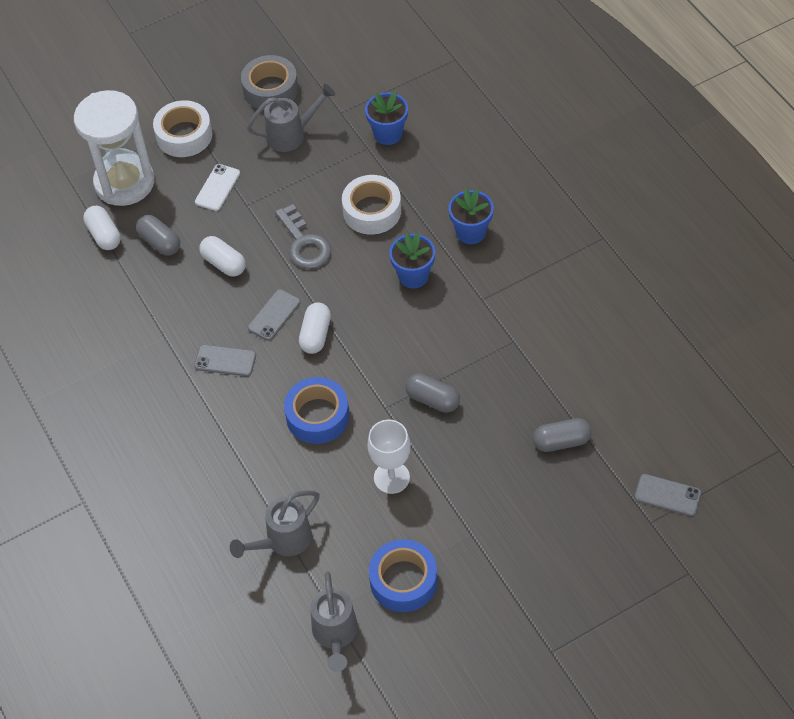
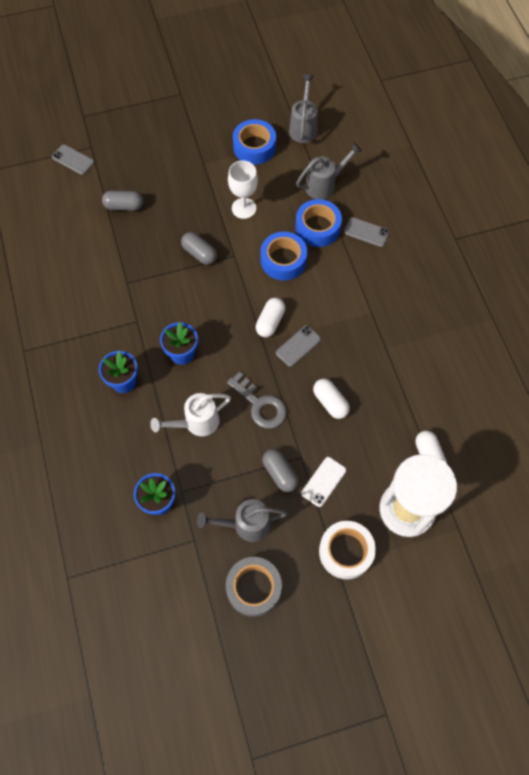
camera: 170 degrees left, 10 degrees up
(160, 242) = (381, 436): grey capsule -> grey capsule (280, 473)
(225, 361) = (342, 317): grey phone -> grey phone (366, 232)
(280, 473) = (317, 227): none -> blue tape
(304, 243) = (260, 405): grey key -> grey key turned 150 degrees clockwise
(372, 211) = (197, 422): white tape -> white watering can

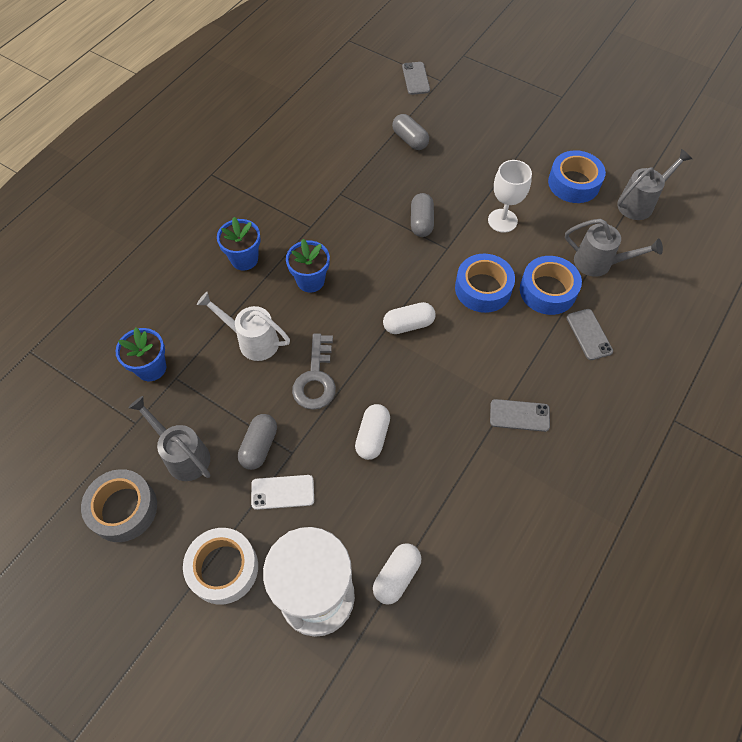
camera: 50 degrees right, 5 degrees down
(298, 346) = (406, 365): grey phone -> grey phone (519, 415)

